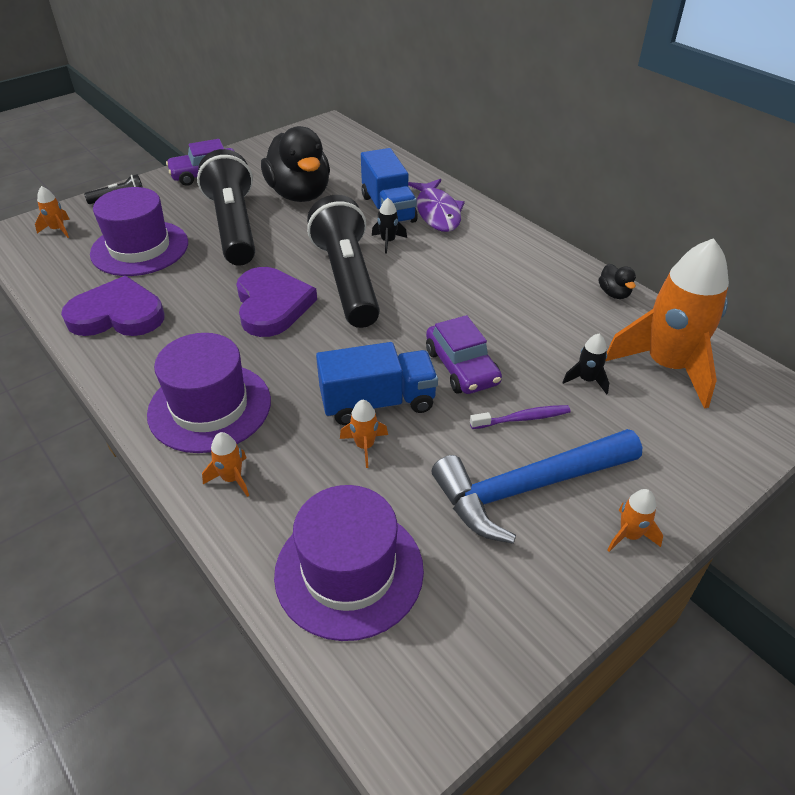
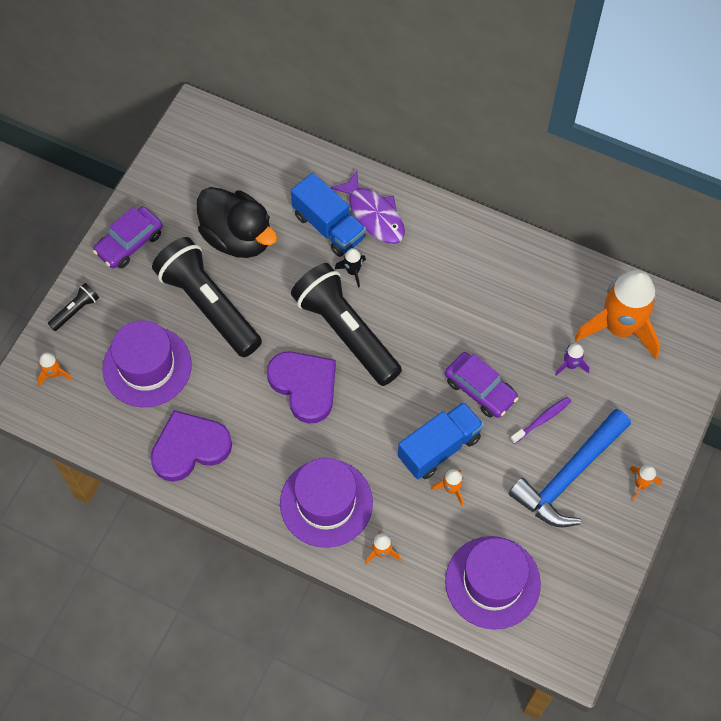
camera: 25 degrees left, 20 degrees up
(587, 380) = (570, 365): black rocket -> purple rocket
(614, 293) = (557, 263): black duck -> none

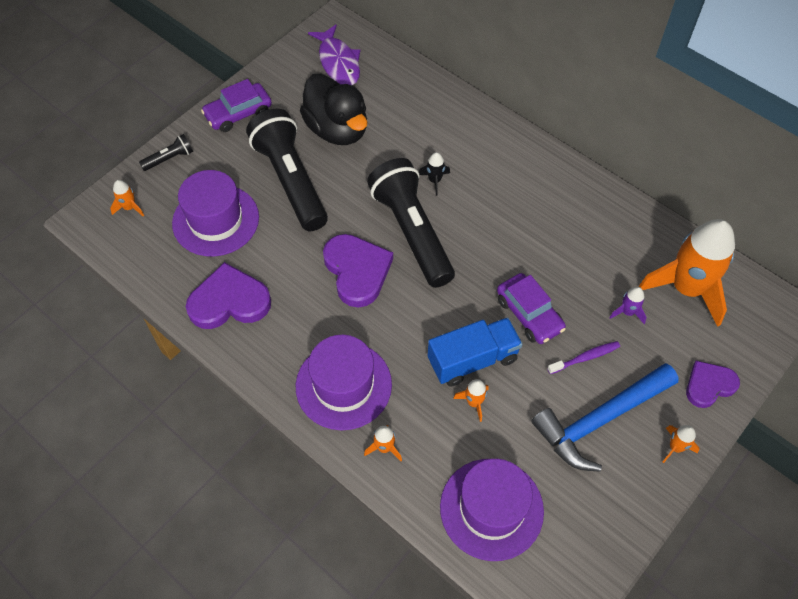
camera: 15 degrees right, 5 degrees down
(328, 226) = (424, 138): blue truck -> none
(374, 215) = (469, 137): purple fish -> purple fish (338, 62)
(659, 418) = (709, 385): none -> purple heart

